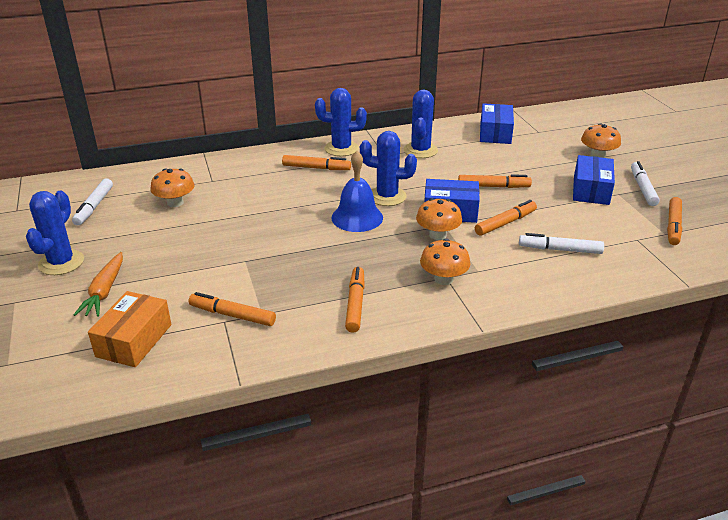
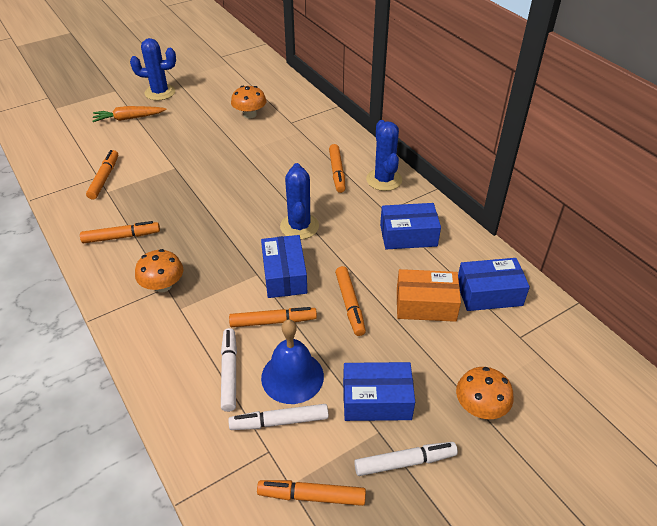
camera: 75 degrees right, 10 degrees up
(94, 206) = (233, 83): white marker -> white marker (279, 421)
(134, 340) = (76, 145): orange box -> orange box (425, 304)
(357, 217) = (255, 214): blue bell -> blue bell (292, 376)
(420, 150) = (408, 235): blue cactus -> blue box
(437, 235) = (237, 272): orange mushroom -> none
(505, 223) = (273, 321): orange marker -> orange marker turned 45 degrees counterclockwise

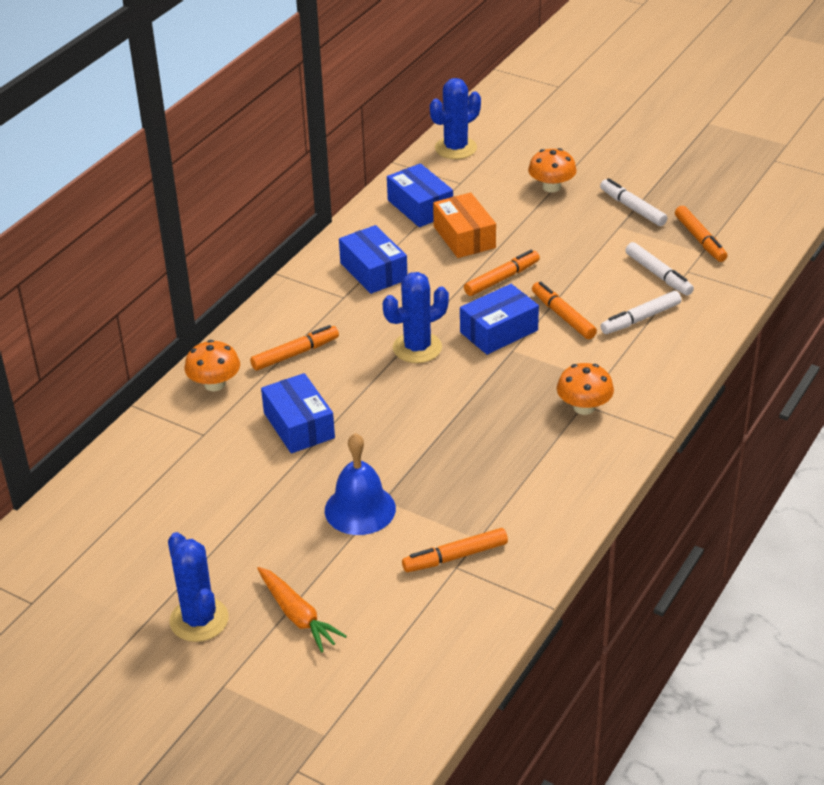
camera: 115 degrees left, 5 degrees down
(121, 237) = (544, 478): orange marker -> none
(250, 114) = (206, 483): orange mushroom -> orange mushroom (214, 384)
(292, 376) = (611, 283): blue bell -> blue bell (360, 509)
(376, 400) = (592, 235): blue box -> blue box (299, 425)
(384, 180) = (286, 314): blue cactus -> blue cactus (455, 148)

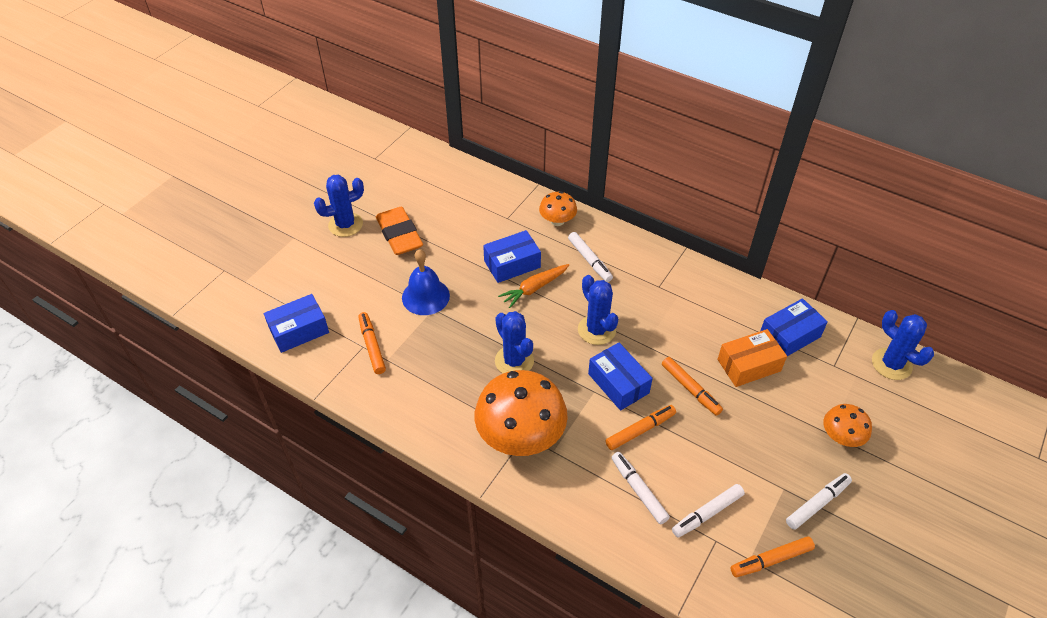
camera: 90 degrees right, 10 degrees up
(229, 550) = (399, 235): none -> orange eraser
(295, 354) = (589, 260): orange marker -> white marker
(297, 615) = (338, 267): orange carrot -> orange carrot (534, 288)
(373, 271) = (693, 304): blue box -> blue box (299, 330)
(471, 417) = (514, 361): none -> blue cactus
(584, 407) = (521, 435): orange mushroom -> orange mushroom, size x1.96

